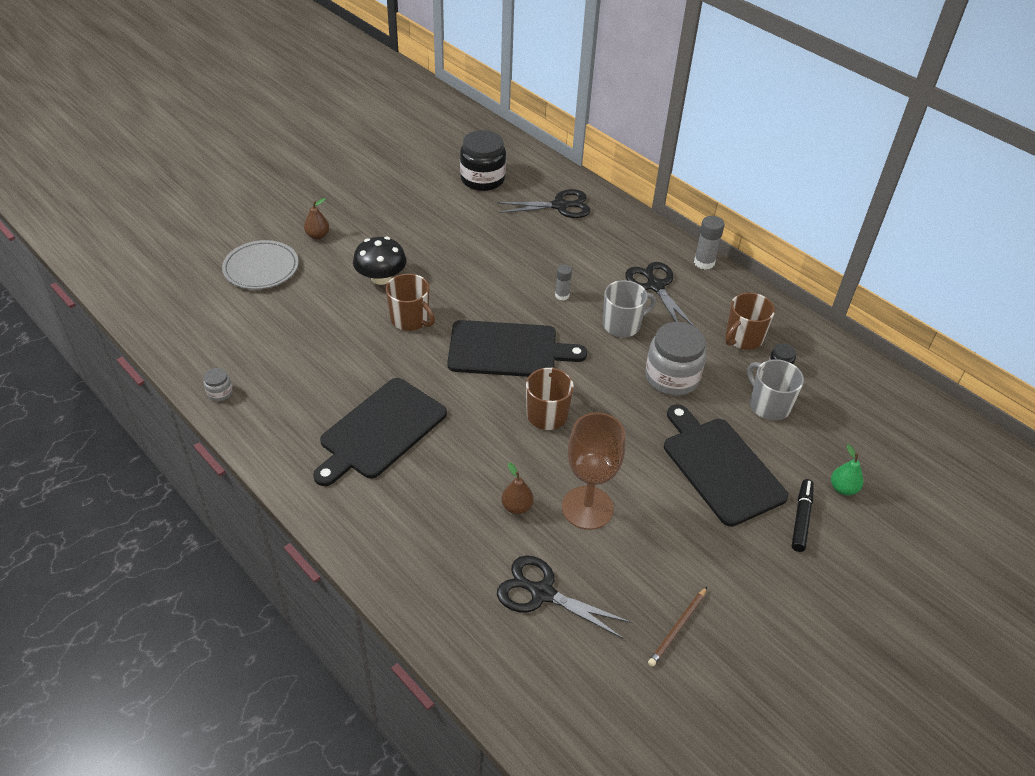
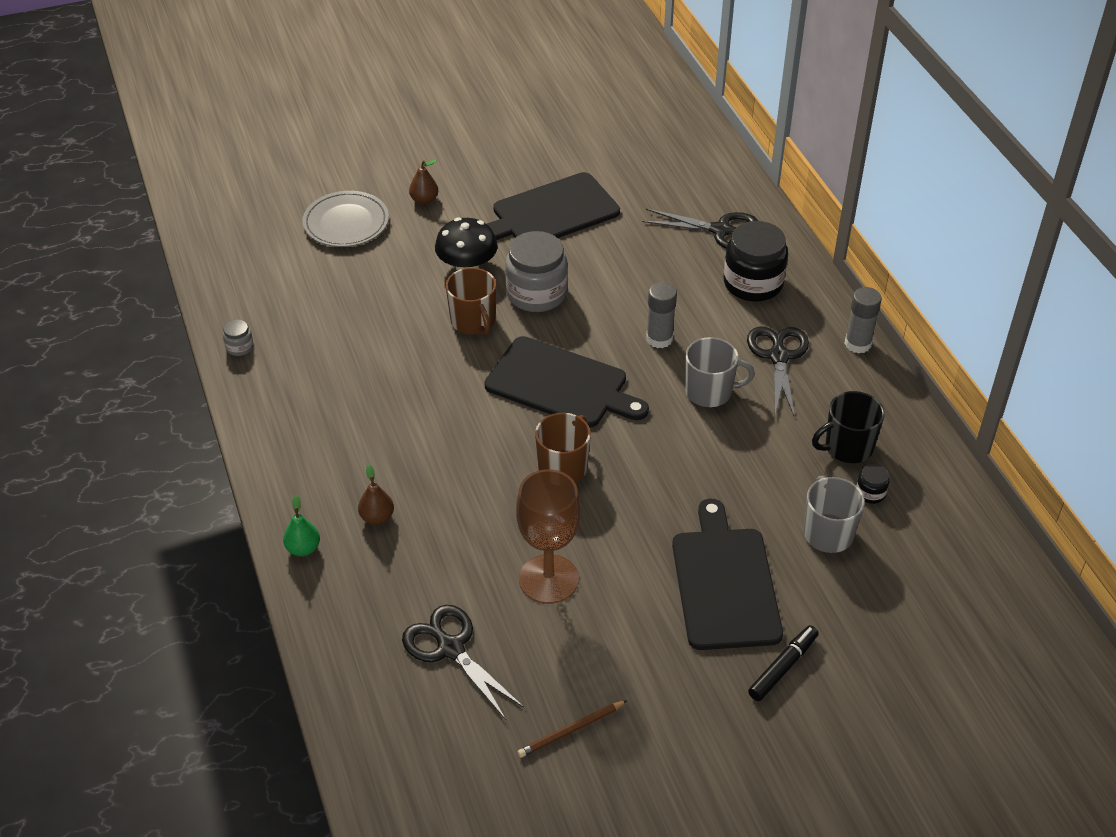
camera: 25 degrees right, 0 degrees up
(380, 431) = (377, 433): black cutting board -> black cutting board (551, 212)
(482, 179) = (647, 176): black jar -> black jar (753, 283)
(517, 507) = (474, 554): brown pear -> brown pear (377, 517)
(562, 295) = (659, 339): grey glue stick -> grey glue stick, size x1.53
(672, 377) = (731, 468): grey jar -> grey jar (536, 294)
(743, 338) = (847, 447): brown mug -> black mug
(843, 488) = (855, 651): green pear -> green pear (303, 548)

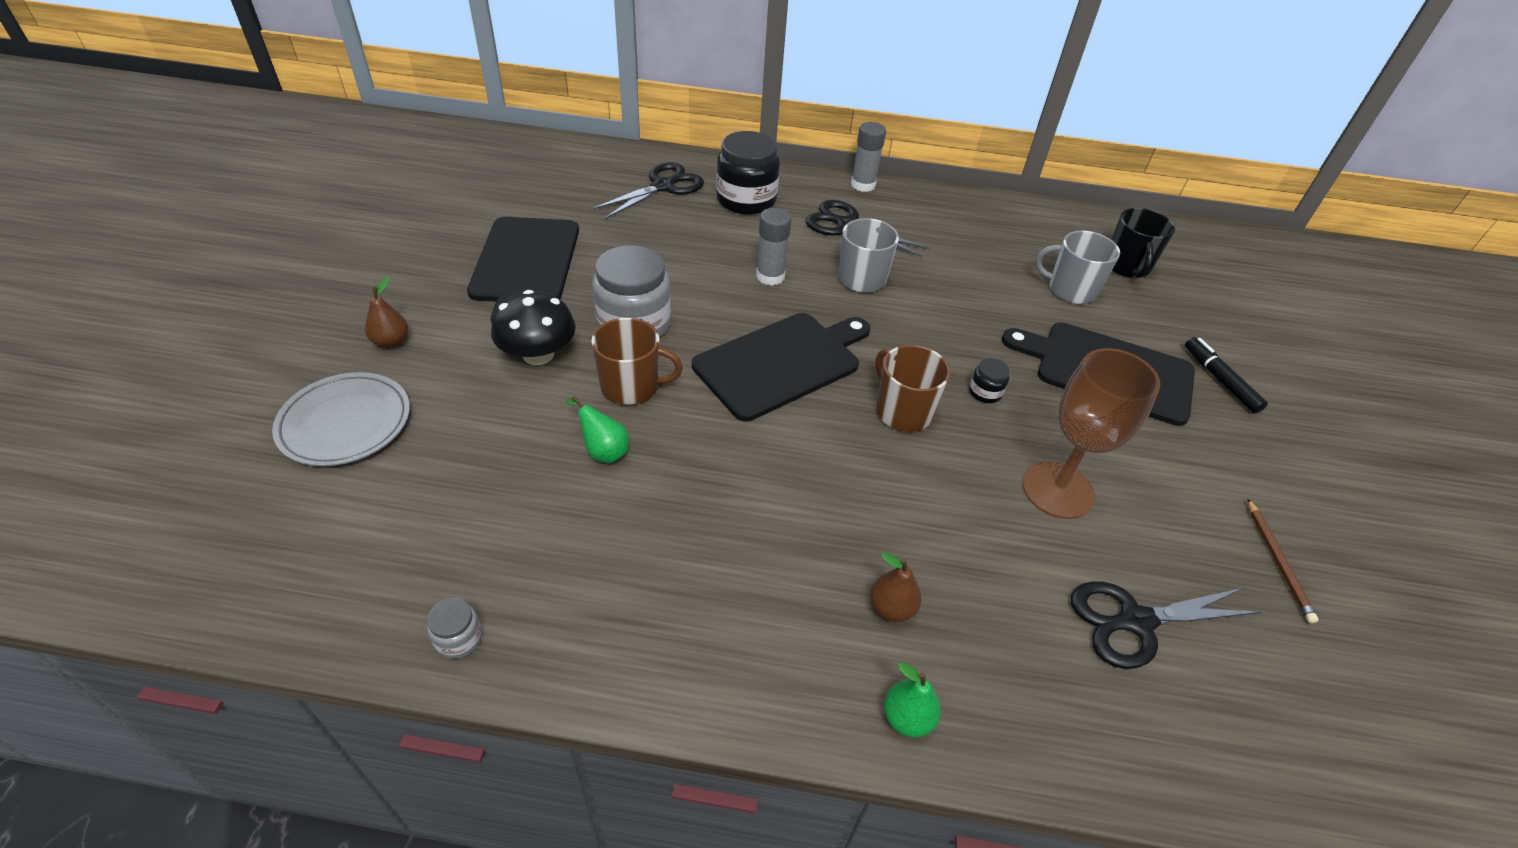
camera: 65 degrees left, 0 degrees up
(407, 336) = (603, 451): none -> green pear
(847, 447) = (977, 239): black mug -> black mug (1127, 266)
(870, 493) = (1035, 250): black jar -> black jar (985, 392)

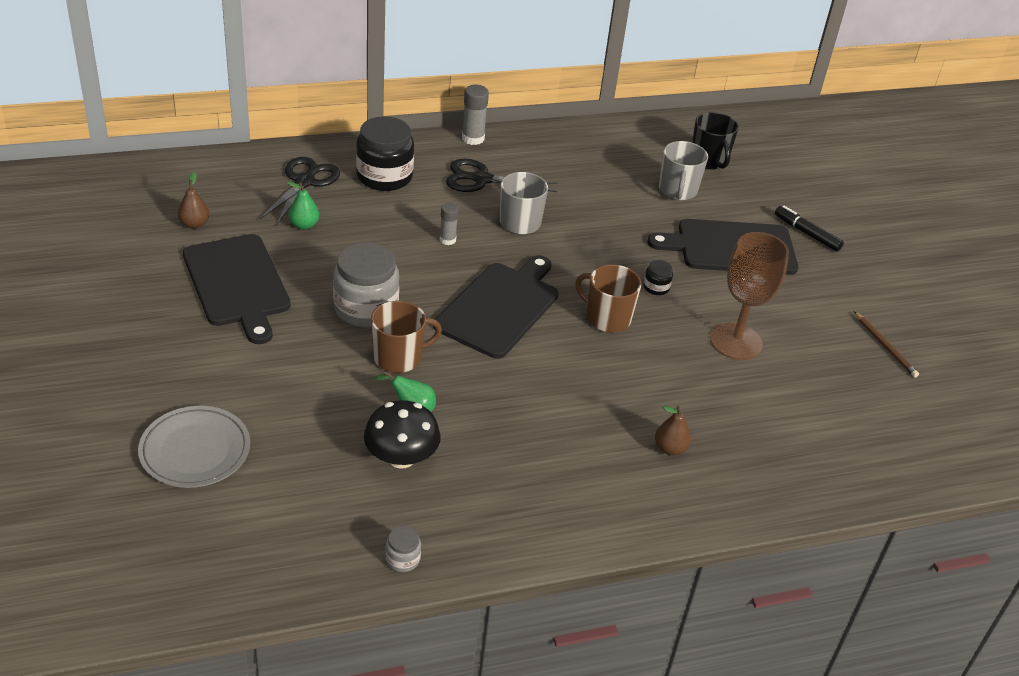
camera: 25 degrees left, 5 degrees down
(391, 341) = (177, 379): brown pear -> brown pear (194, 224)
(538, 354) = (307, 354): black mushroom -> black mushroom (401, 457)
(770, 276) = (447, 240): grey glue stick -> grey glue stick, size x0.65
(907, 718) = (712, 507): green pear -> green pear (304, 225)
(1070, 290) = (677, 190): grey mug -> grey mug turned 75 degrees counterclockwise
(1135, 621) = (818, 408): black scissors -> none

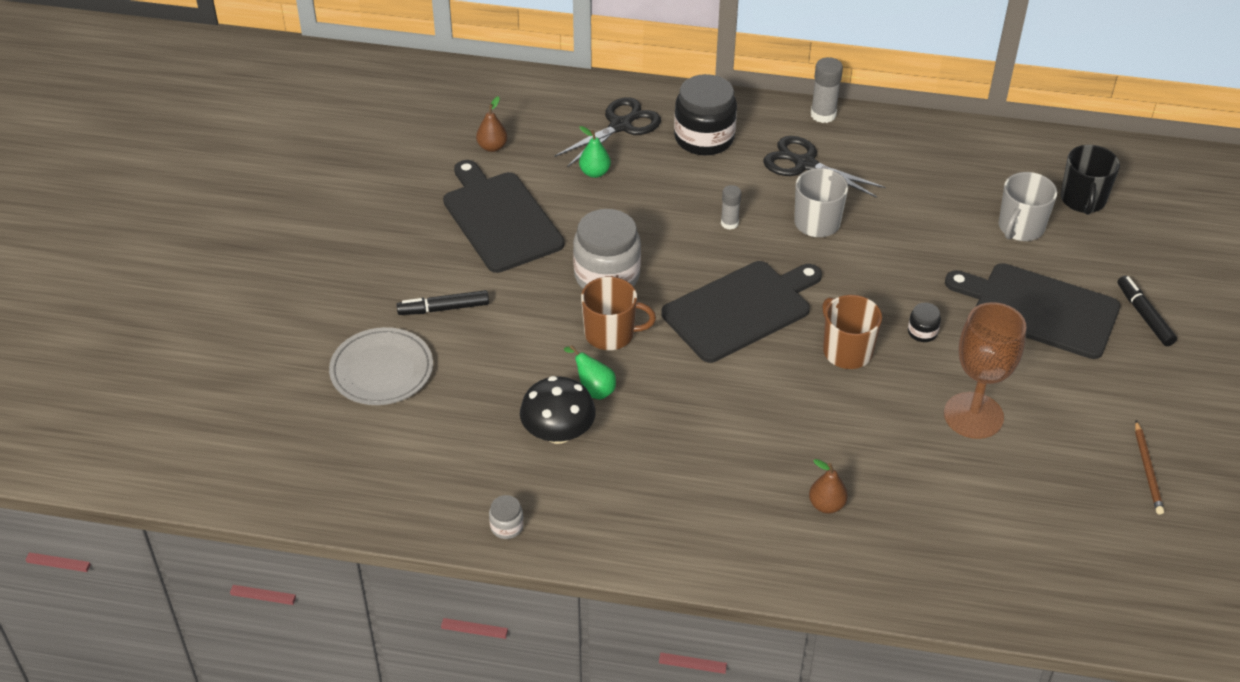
camera: 30 degrees right, 5 degrees up
(226, 377) = (443, 308): none -> black marker
(237, 284) = (500, 219): black cutting board -> black cutting board turned 150 degrees clockwise

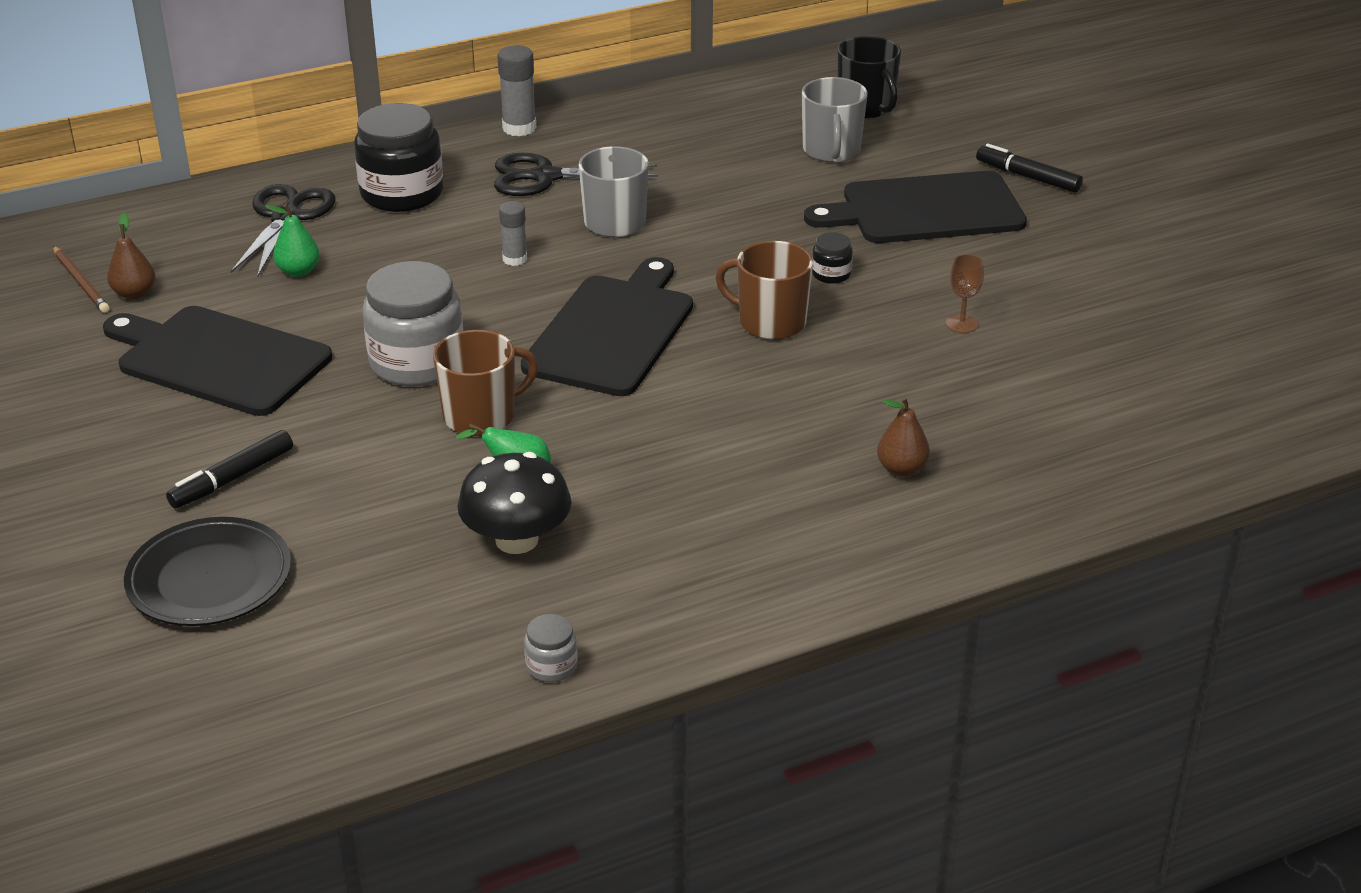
camera: 35 degrees left, 10 degrees down
(382, 370) = (209, 579): grey plate -> black plate
(973, 415) = (961, 324): brown goblet -> brown goblet, size x0.42
(1147, 469) = (1172, 298): brown pencil -> brown pencil (81, 282)

